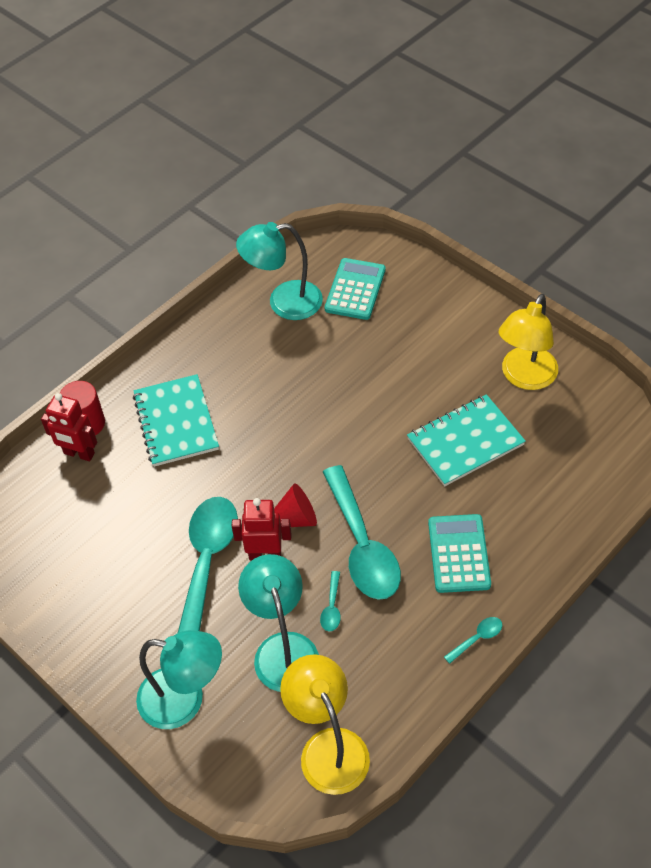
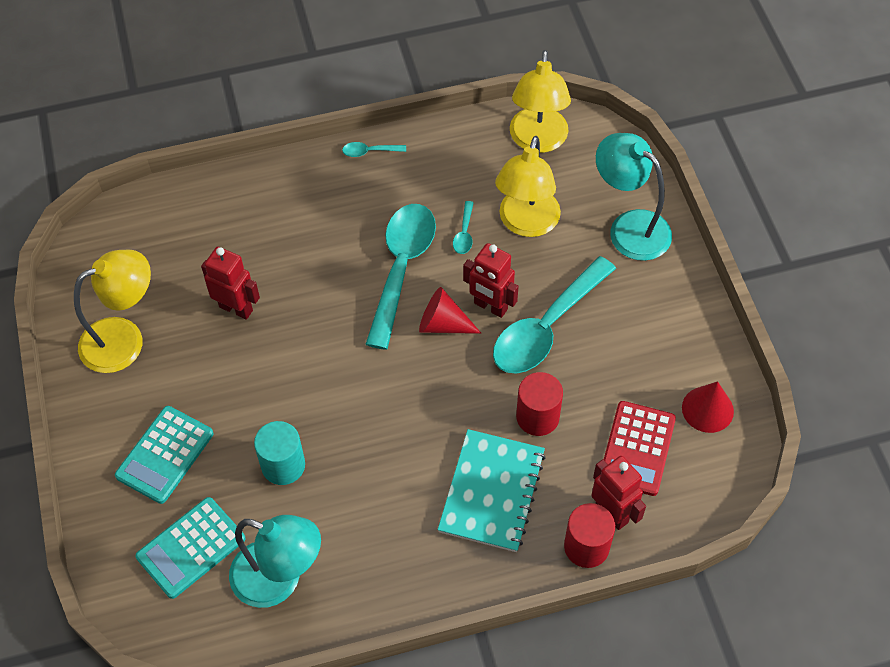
camera: 150 degrees left, 5 degrees up
(37, 568) = (707, 409): none -> red cone
(81, 507) = (637, 448): none -> red calculator
(172, 489) = (537, 417): none -> red cylinder
(283, 648) = (526, 223): turquoise lamp -> yellow lamp
(332, 607) = (464, 233): turquoise spoon -> turquoise spoon turned 150 degrees clockwise
(336, 362) = (283, 465): none -> turquoise cylinder
(459, 554) = (328, 218): turquoise calculator -> turquoise calculator (165, 455)
(465, 442) = (236, 308): turquoise notebook -> red robot

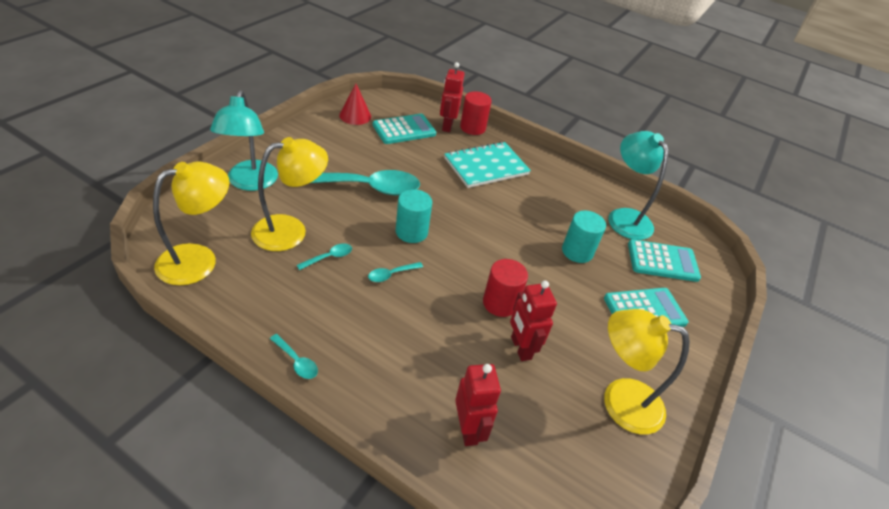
camera: 140 degrees left, 15 degrees down
(401, 268) = (391, 274): turquoise spoon -> turquoise spoon, size x0.40
(443, 324) = (411, 232): red cone -> turquoise cylinder
(490, 306) = (376, 217): red robot -> red robot (468, 429)
(537, 417) = (426, 168): red cylinder -> red cylinder (500, 303)
(637, 448) = (404, 130): red calculator -> turquoise calculator

